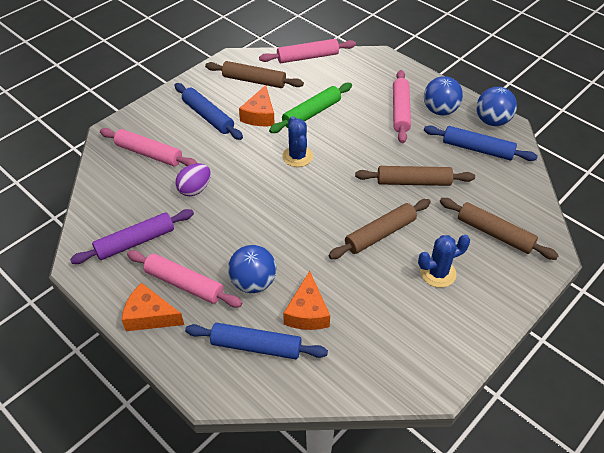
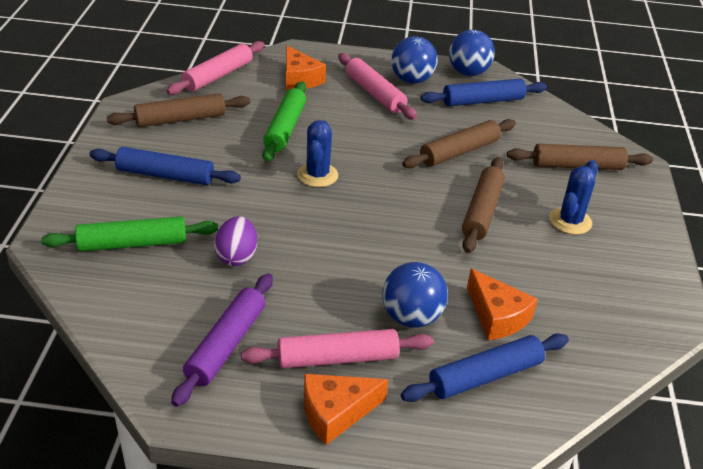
camera: 40 degrees left, 10 degrees down
(149, 154) = (132, 244): pink rolling pin -> green rolling pin
(260, 115) = (228, 151): orange cheese -> orange cheese (299, 79)
(297, 156) = (317, 175): blue cactus -> blue cactus turned 60 degrees clockwise

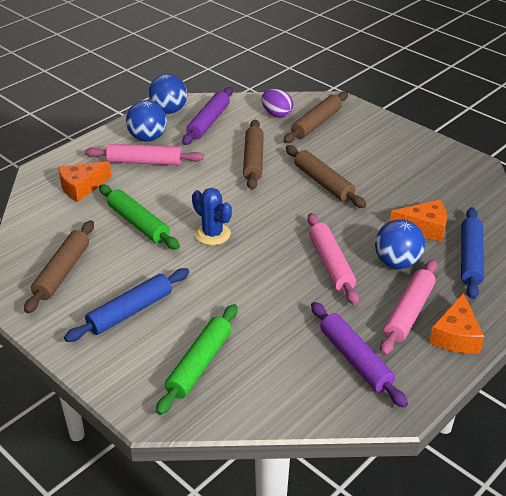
camera: 50 degrees left, 0 degrees up
(218, 76) = (24, 226): pink rolling pin -> pink rolling pin (331, 264)
(236, 256) = (266, 314): purple egg -> purple egg (276, 114)
(299, 79) = (82, 187): orange cheese -> orange cheese turned 135 degrees clockwise
(483, 101) = (208, 122): blue rolling pin -> purple rolling pin
(570, 221) = (365, 155): blue cactus -> none

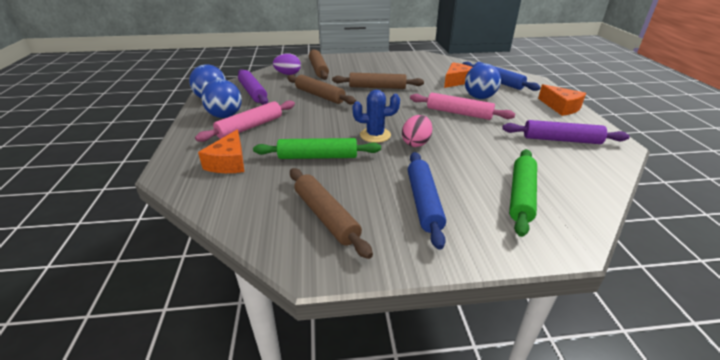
camera: 50 degrees left, 5 degrees down
(199, 364) = (521, 196): green rolling pin -> green rolling pin turned 45 degrees clockwise
(226, 265) = (416, 143): none -> pink egg
(408, 312) = (529, 110): pink rolling pin -> none

